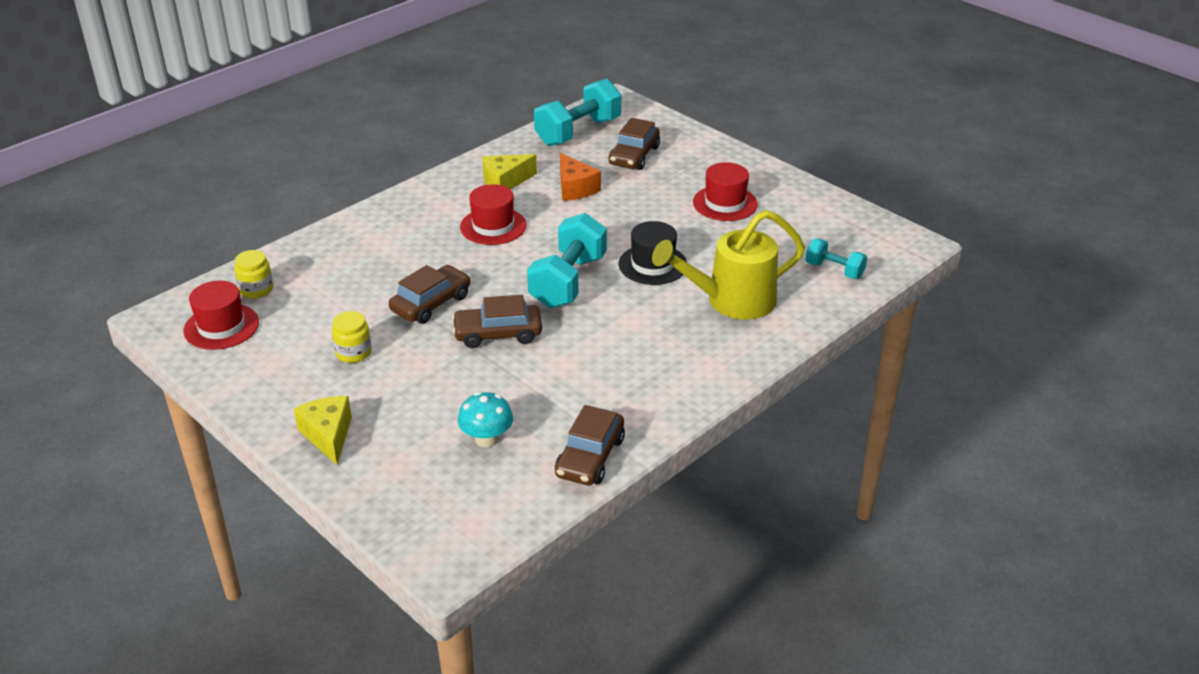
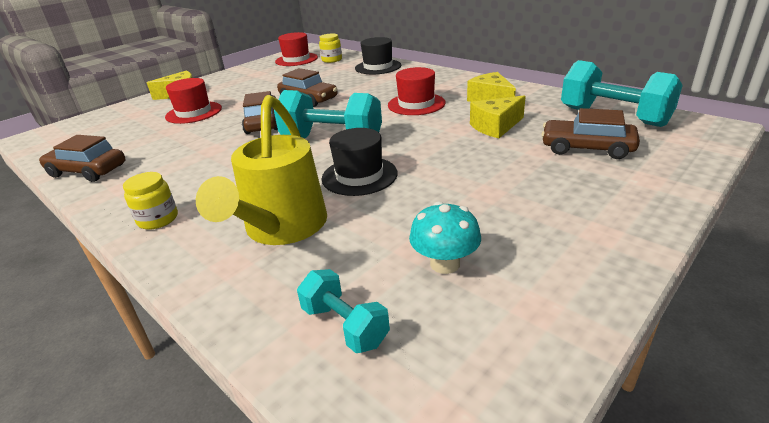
camera: 90 degrees right, 5 degrees down
(330, 248) = (378, 67): none -> black hat
(353, 353) = (259, 88): yellow jar -> yellow jar (158, 219)
(487, 439) = (142, 133): turquoise mushroom -> turquoise mushroom (445, 264)
(575, 188) = (495, 126): orange cheese -> yellow cheese
(725, 203) = (507, 214): red hat -> red hat (194, 112)
(731, 301) = (282, 229): yellow watering can -> yellow watering can turned 150 degrees counterclockwise
(834, 270) = (345, 325): turquoise dumbbell -> turquoise dumbbell turned 75 degrees counterclockwise

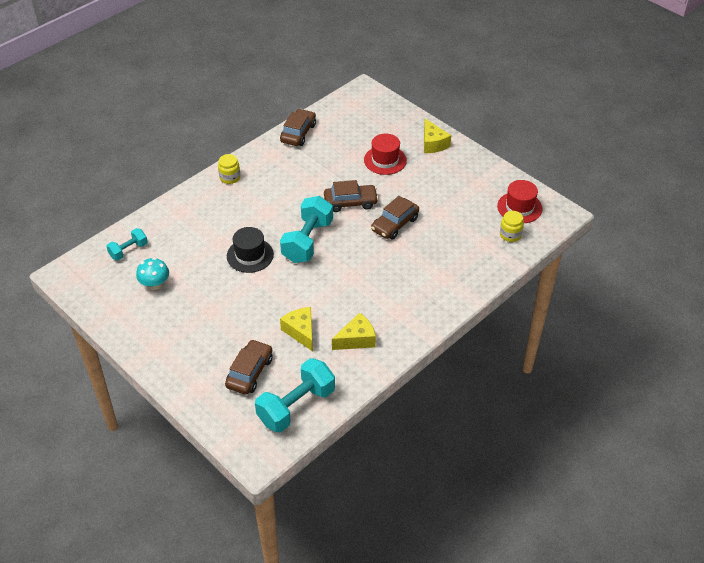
camera: 90 degrees right, 15 degrees up
(282, 229) = (204, 226): yellow watering can -> none
(378, 67) = (474, 270): black hat -> none
(416, 104) = (362, 291): red hat -> none

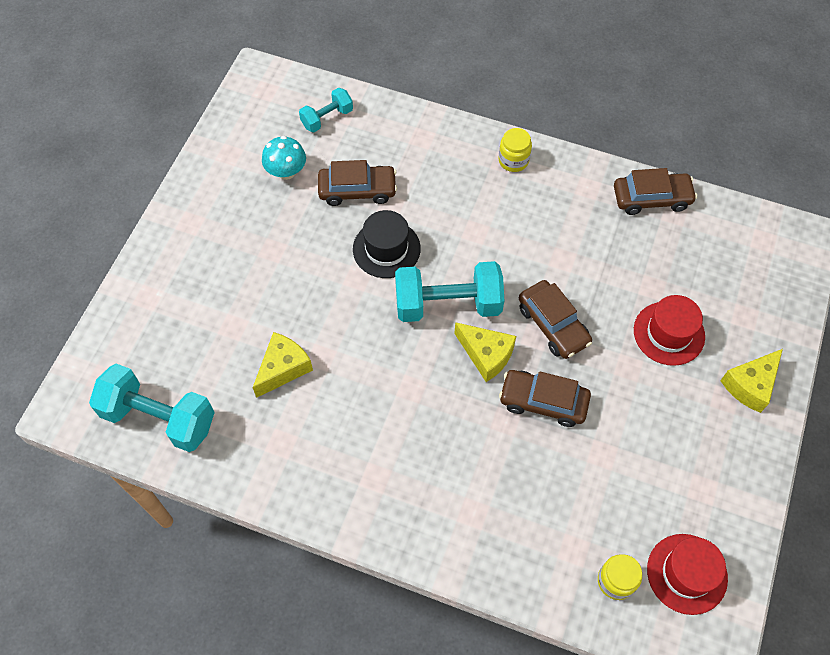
camera: 65 degrees right, 15 degrees up
(128, 250) = (327, 118): turquoise dumbbell -> turquoise dumbbell turned 60 degrees counterclockwise
(249, 372) = (192, 340): brown car -> brown car (357, 190)
(357, 339) = (300, 443): yellow cheese -> yellow cheese (486, 355)

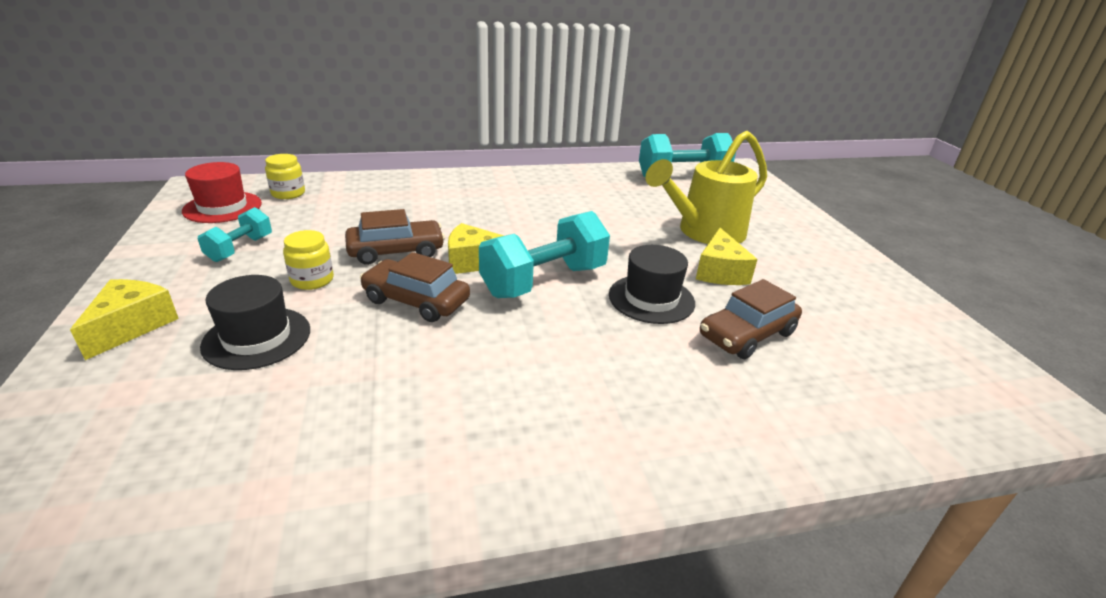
camera: 145 degrees right, 30 degrees down
(258, 306) = (704, 232): none -> yellow watering can
(283, 368) = (637, 212): yellow cheese -> yellow cheese (720, 272)
(286, 171) = (837, 322): turquoise mushroom -> none
(327, 118) = (894, 394): turquoise dumbbell -> turquoise dumbbell (240, 249)
(513, 160) = (600, 457): yellow jar -> yellow jar (312, 280)
(651, 198) = (317, 503): brown car -> none
(669, 333) = (257, 338): red hat -> black hat

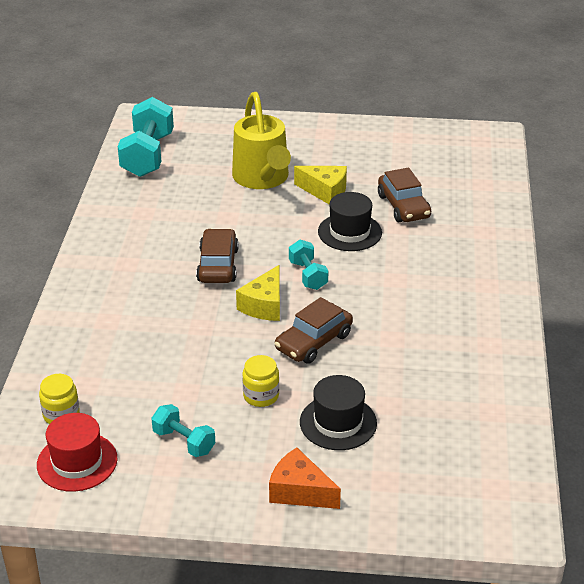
camera: 70 degrees left, 5 degrees up
(132, 326) = (299, 491): yellow cheese -> orange cheese
(396, 251) = (228, 346): brown car -> brown car (218, 265)
(544, 281) = (308, 275): turquoise dumbbell -> turquoise dumbbell, size x0.55

